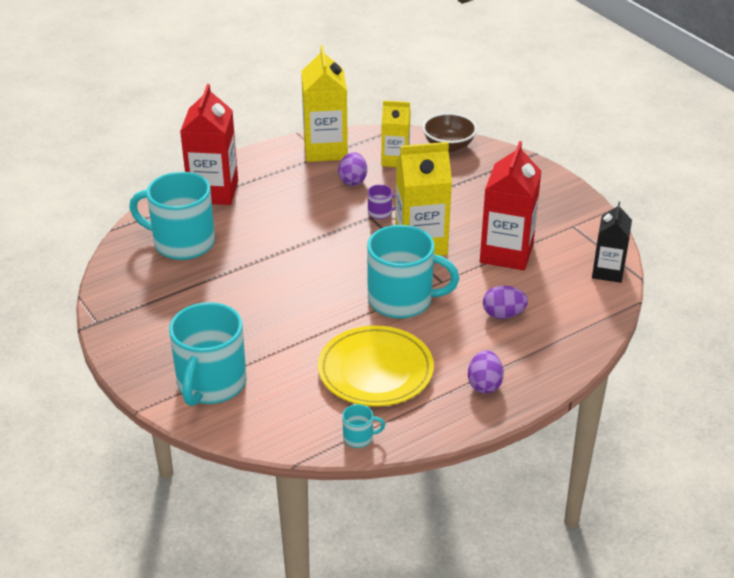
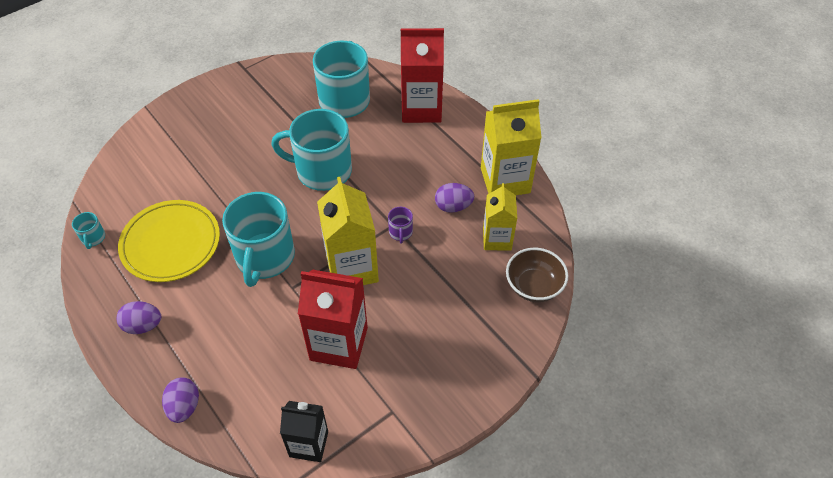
camera: 85 degrees right, 15 degrees up
(211, 384) = (167, 141): turquoise mug -> turquoise mug (322, 171)
(503, 315) = (240, 341): purple egg -> purple egg (184, 407)

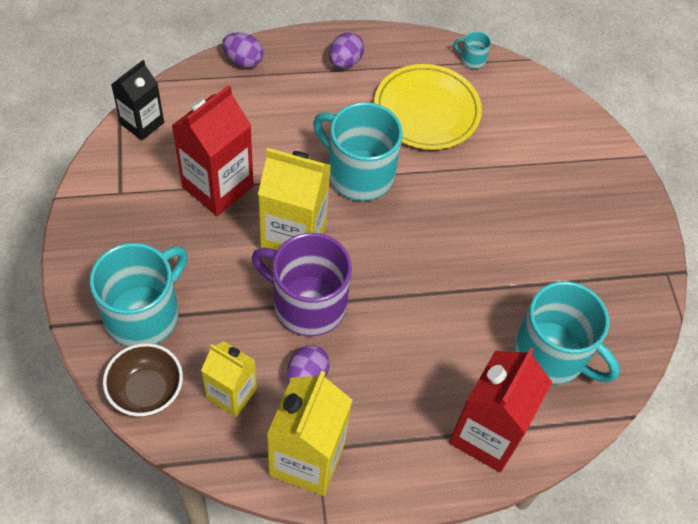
camera: 115 degrees right, 5 degrees up
(322, 171) = (444, 274): turquoise mug -> turquoise mug (144, 314)
(400, 232) = (307, 304): purple mug -> purple mug, size x2.43

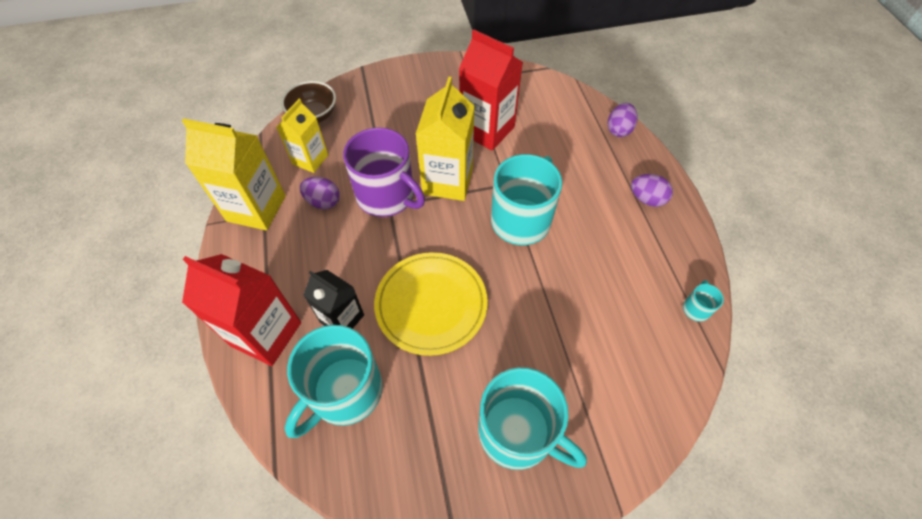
camera: 90 degrees right, 0 degrees up
(142, 123) = (535, 81): black carton -> black carton (342, 318)
(144, 314) = (372, 106): turquoise mug -> turquoise mug (518, 432)
(307, 304) = (387, 196): purple mug -> purple mug turned 105 degrees clockwise
(426, 111) = (611, 269): yellow plate -> yellow plate (431, 304)

